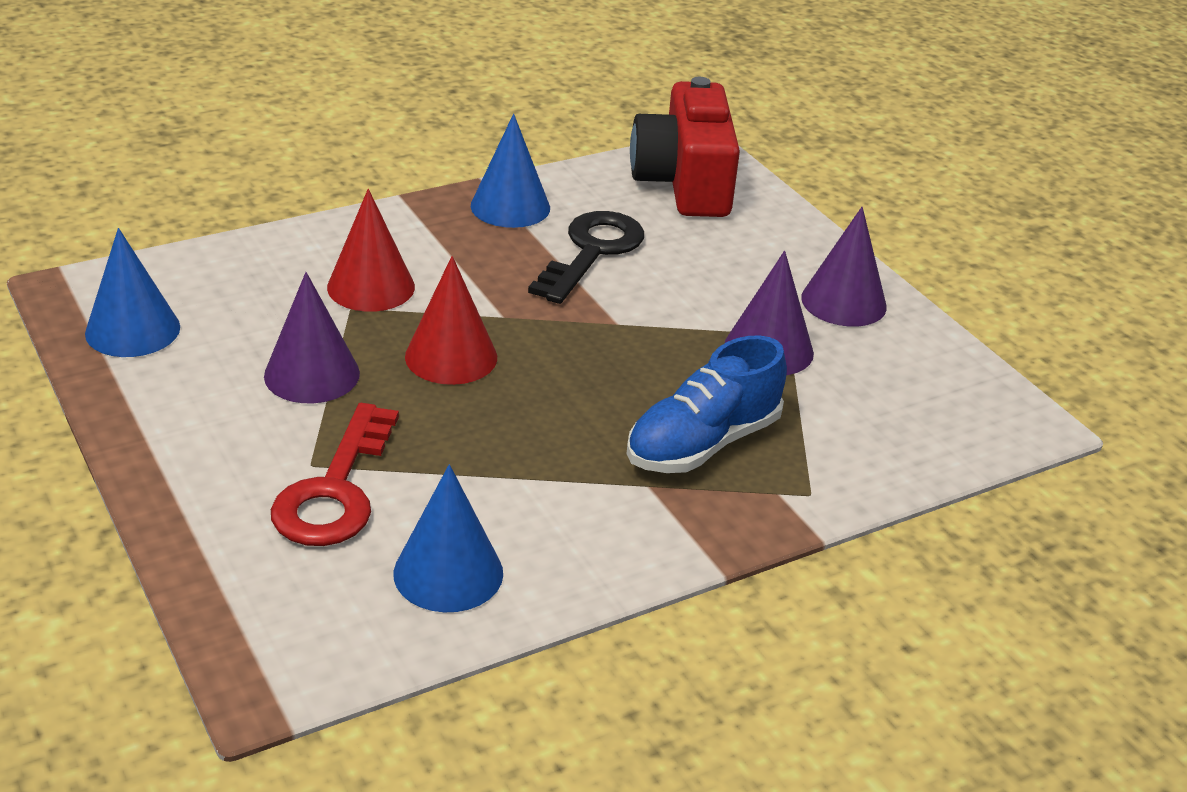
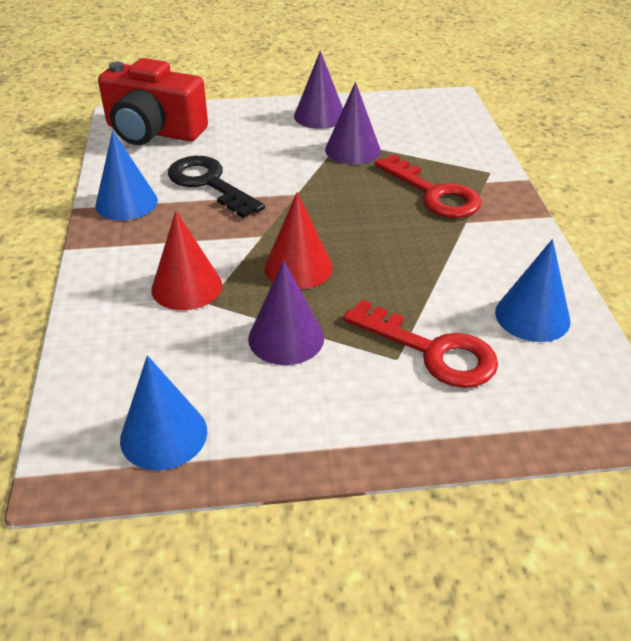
camera: 65 degrees left, 5 degrees up
(702, 444) = (434, 194): blue shoe -> red key

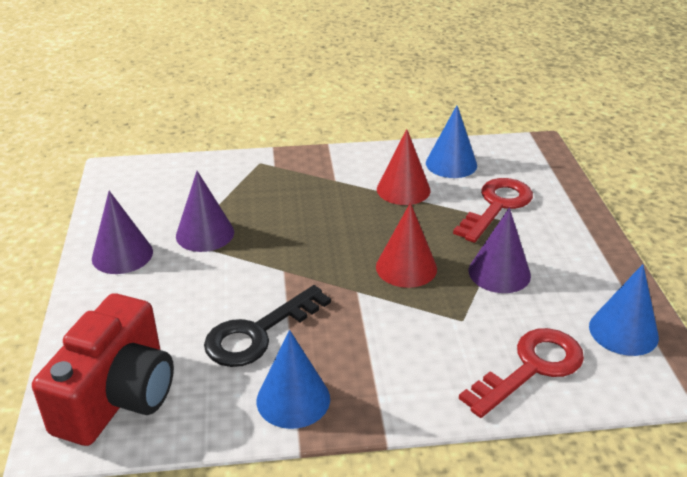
camera: 90 degrees left, 5 degrees down
(186, 287) = (443, 335): red cone -> red cone (403, 189)
(434, 194) = (292, 192): red key -> red key (531, 367)

